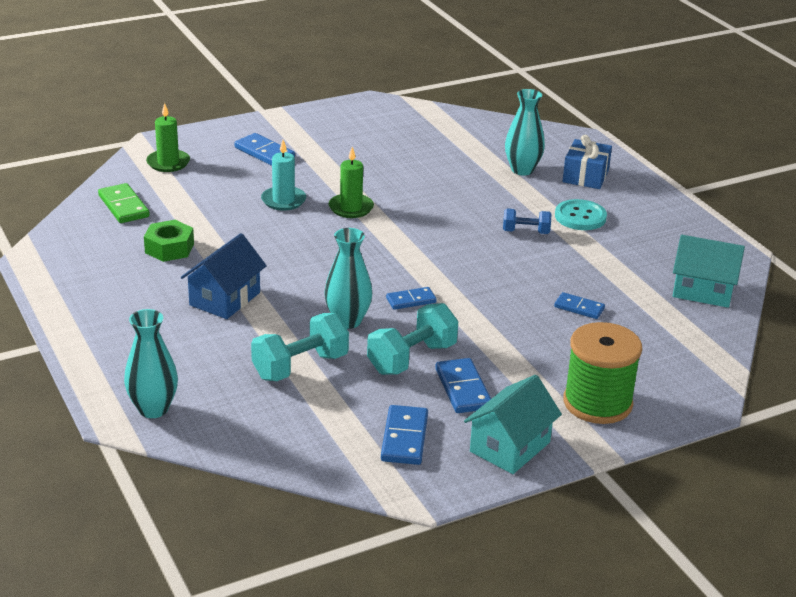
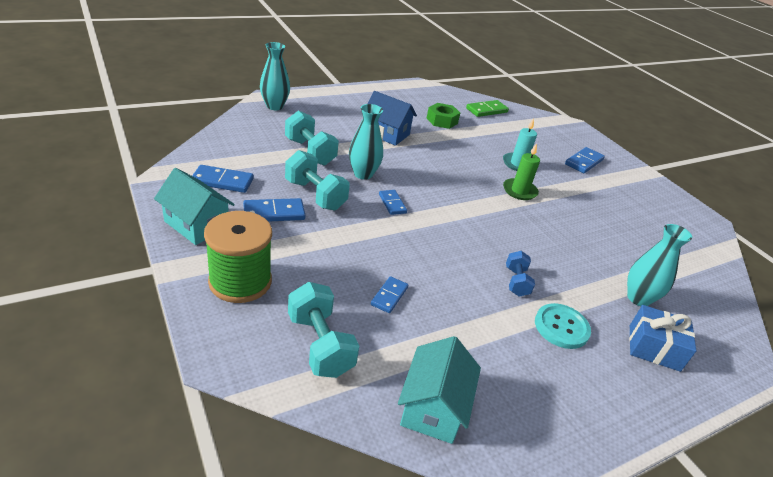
camera: 85 degrees right, 5 degrees up
(168, 163) = (548, 127): green candle -> none
(662, 348) = (320, 344): none -> turquoise dumbbell

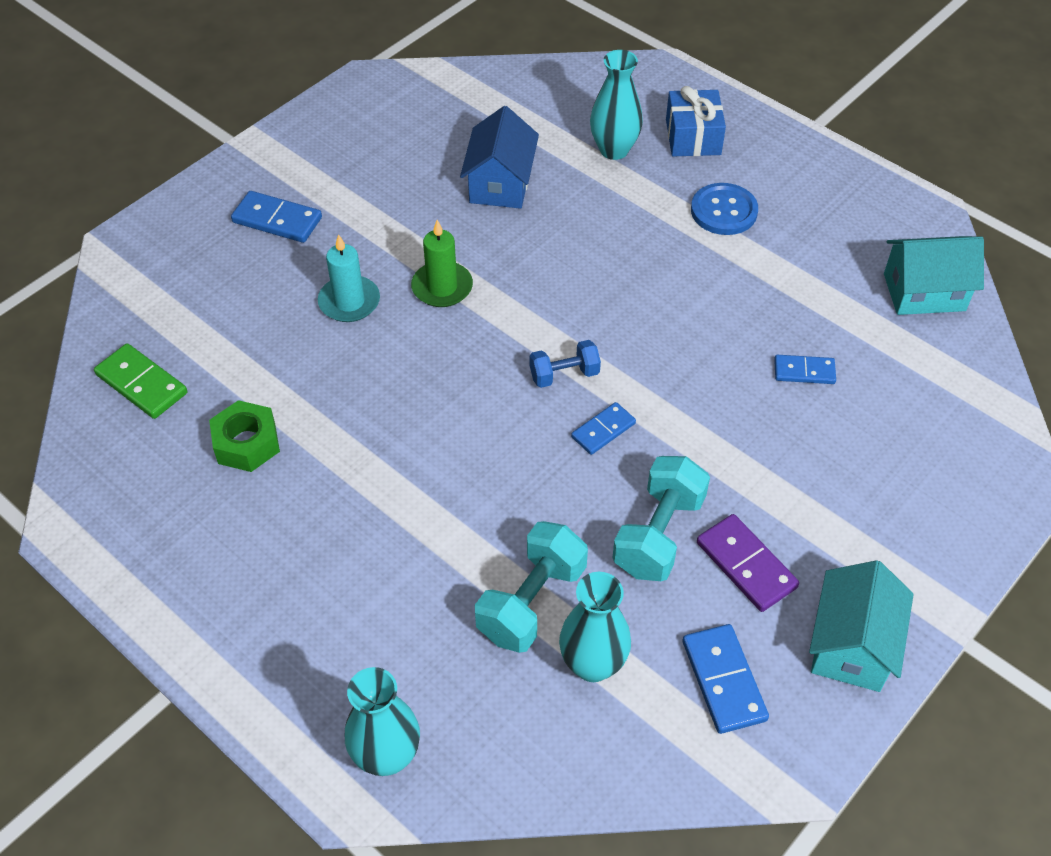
camera: 105 degrees left, 15 degrees up
(240, 281) = (909, 529): green spool -> none
(274, 213) = (746, 565): blue domino -> purple domino
(320, 344) = (930, 407): turquoise dumbbell -> none
(363, 174) = (546, 496): turquoise vase -> turquoise vase (593, 664)
(386, 133) = (370, 513): blue house -> blue house (500, 183)
(516, 282) = (675, 259): blue dumbbell -> blue dumbbell (564, 375)
(561, 327) = (724, 211): turquoise button -> blue button

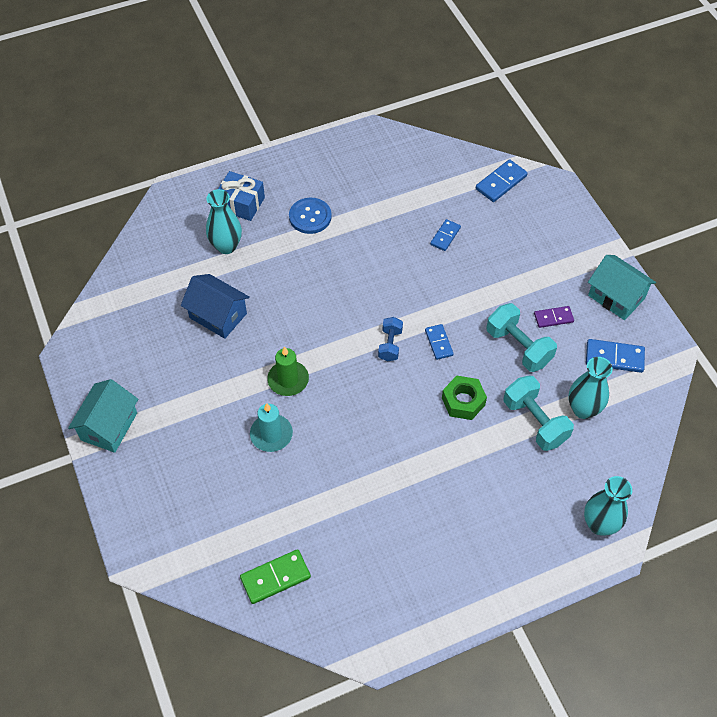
camera: 65 degrees left, 5 degrees up
(247, 443) = (357, 529): green nut -> green nut (463, 401)
(277, 220) = (172, 452): blue domino -> blue domino (501, 182)
(746, 565) = (553, 318): purple domino -> purple domino, size x0.66
(924, 292) = (420, 160): turquoise house -> turquoise house (109, 426)

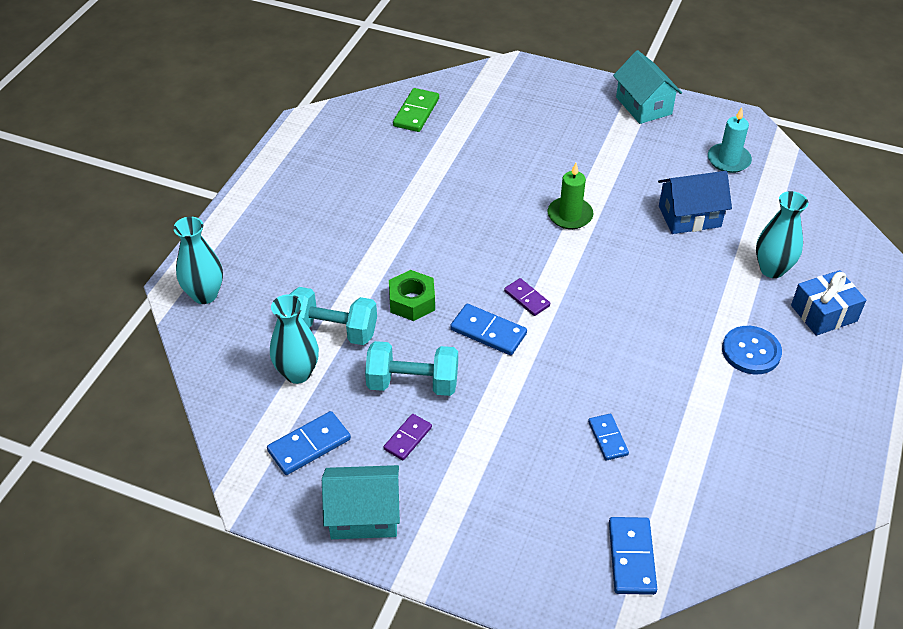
camera: 135 degrees right, 10 degrees down
(271, 434) = (530, 176): turquoise candle -> turquoise candle (728, 160)
(390, 345) = (527, 298): blue dumbbell -> purple domino
(438, 343) = (488, 332): blue domino -> blue domino, size x1.51

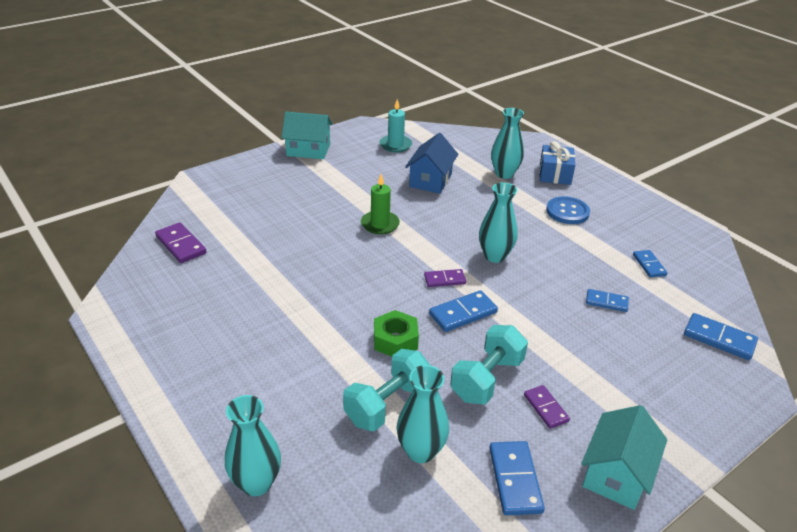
camera: 60 degrees left, 10 degrees down
(416, 112) = (181, 245): green domino -> purple domino
(602, 320) = (495, 256): none -> turquoise vase
(715, 458) = (649, 265): none -> blue domino

